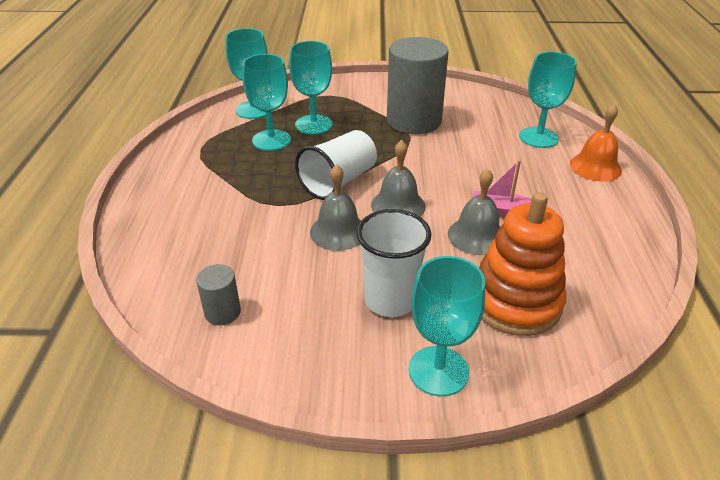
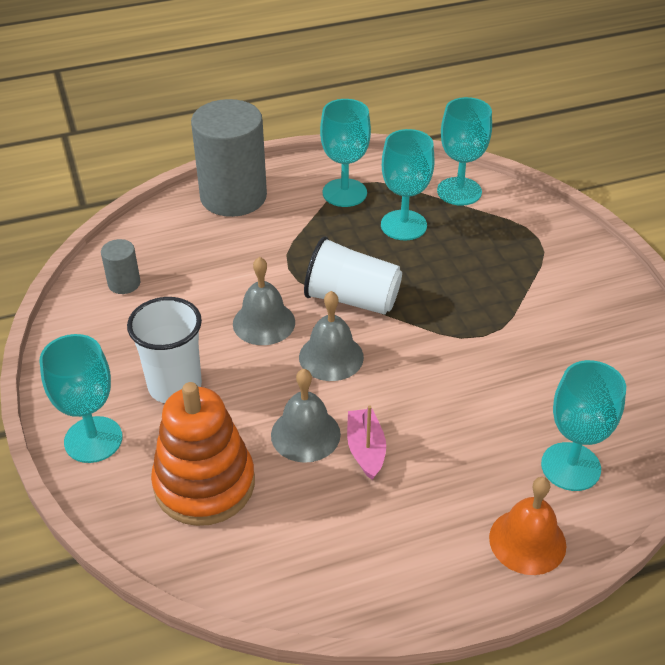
camera: 70 degrees right, 5 degrees up
(313, 125) = (458, 246): turquoise goblet -> turquoise goblet (344, 193)
(414, 121) = (527, 329): grey cylinder -> grey cylinder (233, 196)

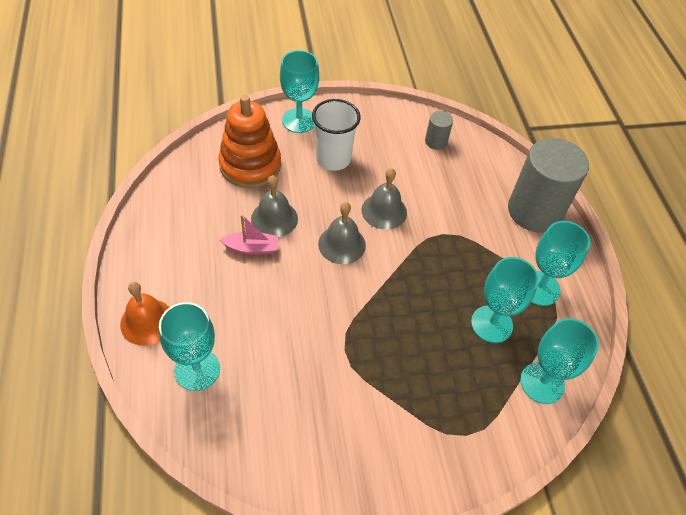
camera: 95 degrees right, 10 degrees up
(352, 299) = (401, 268): white cup -> none

